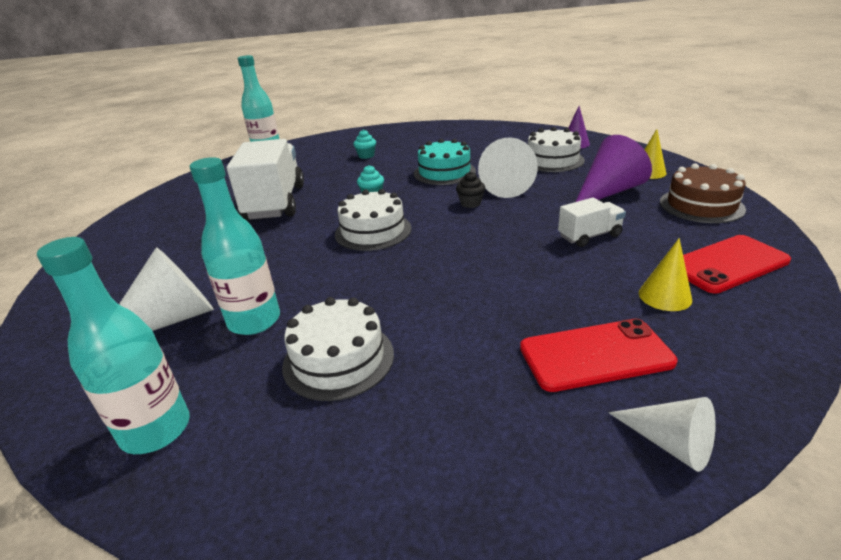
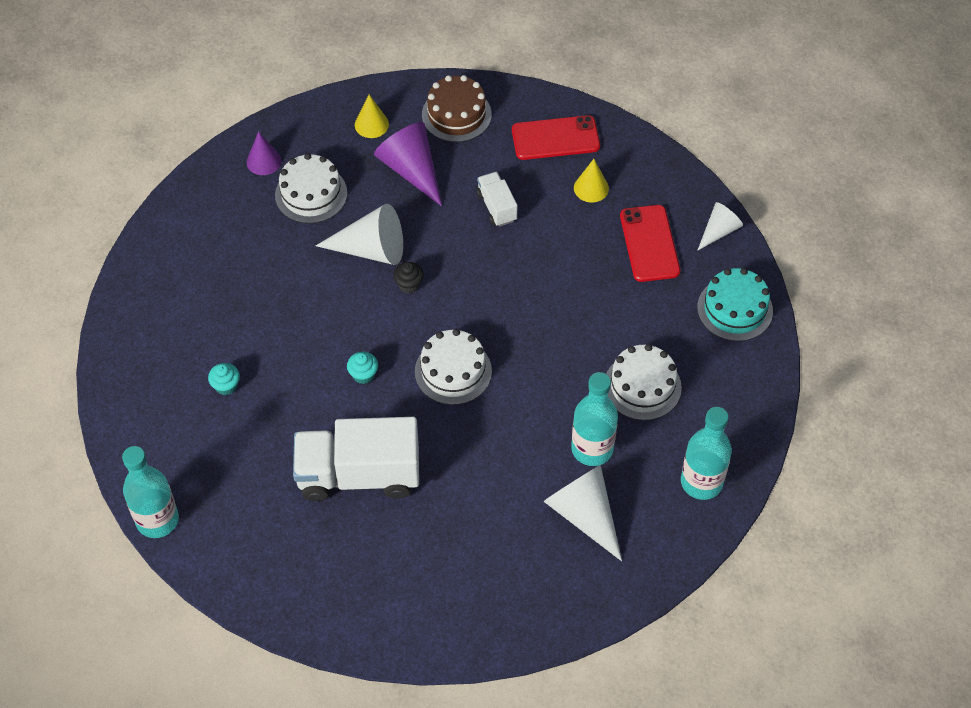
camera: 90 degrees left, 25 degrees up
(444, 172) = (315, 301): turquoise cake -> turquoise cake (735, 309)
(727, 264) = (555, 138): red phone -> red phone turned 75 degrees counterclockwise

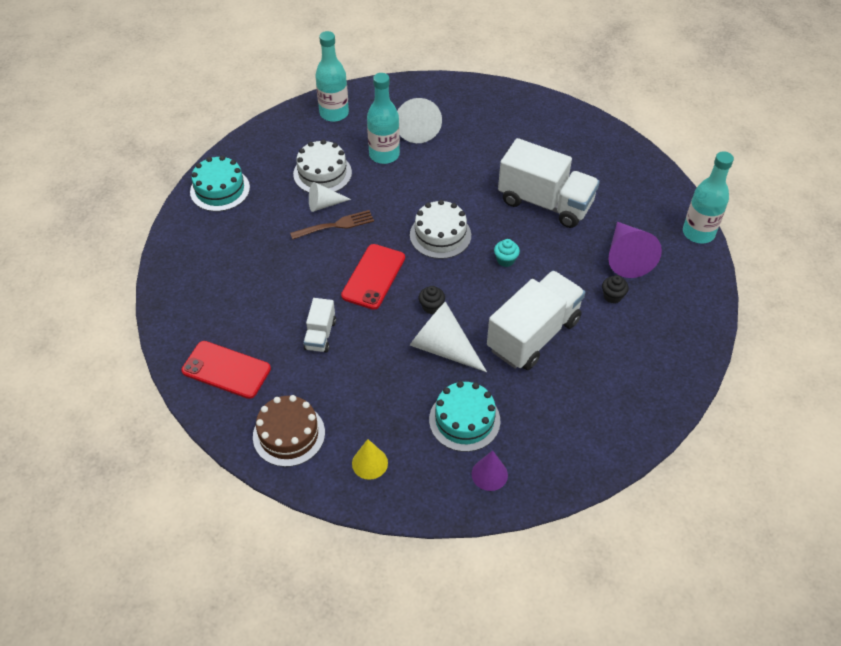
camera: 150 degrees left, 5 degrees down
(226, 386) = (612, 296): turquoise cupcake -> black cupcake
(289, 304) = (533, 334): none -> white truck
(311, 194) = (464, 420): white cake -> turquoise cake
(411, 170) = (365, 400): purple cone -> purple cone (626, 257)
(574, 328) = (336, 225): none -> brown fork
(591, 188) = (236, 315): yellow cone -> none
(649, 243) = (233, 255): red phone -> red phone (373, 277)
(719, 231) = (177, 241): white cone -> white cone (324, 204)

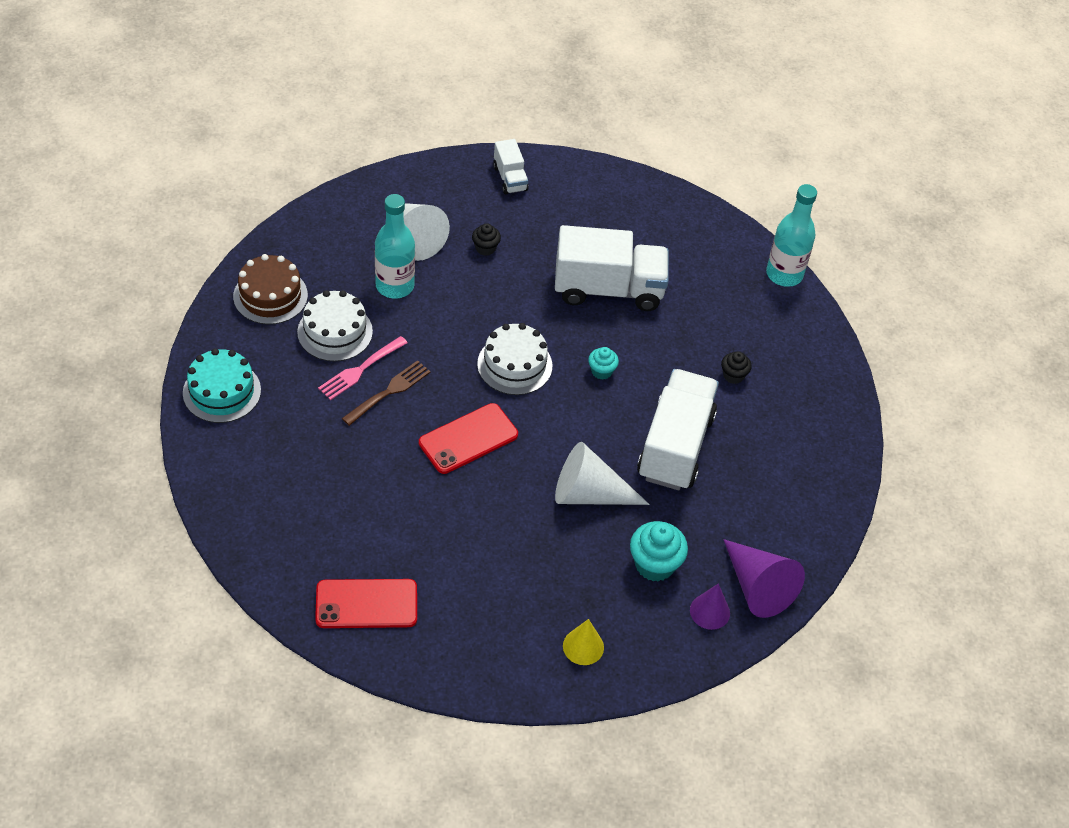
camera: 30 degrees left, 0 degrees up
(289, 434) = (480, 649): brown cake -> brown cake (270, 296)
(320, 335) = (448, 527): white truck -> white truck (510, 178)
(324, 204) = (360, 370): white cone -> pink fork
(334, 113) = (303, 250): turquoise bottle -> none
(373, 277) = (468, 439): red phone -> red phone turned 60 degrees clockwise
(431, 307) = (551, 452): black cupcake -> black cupcake (485, 248)
(464, 420) = (654, 564): turquoise cake -> turquoise cupcake
(626, 257) = (725, 326): purple cone -> purple cone (757, 587)

